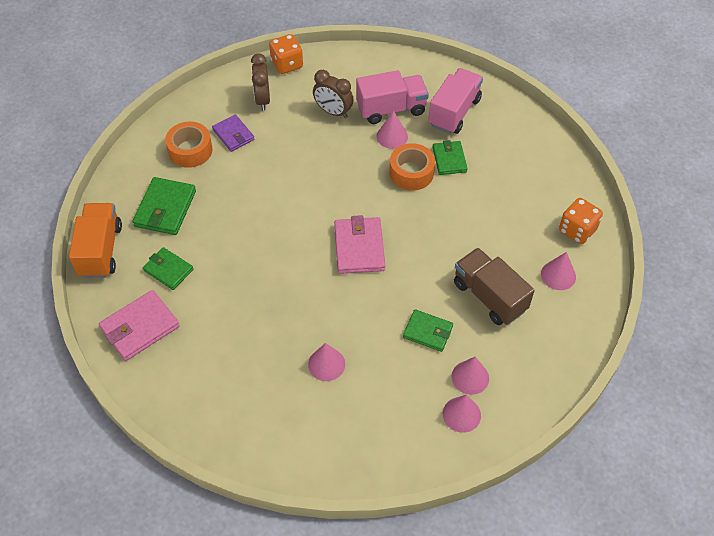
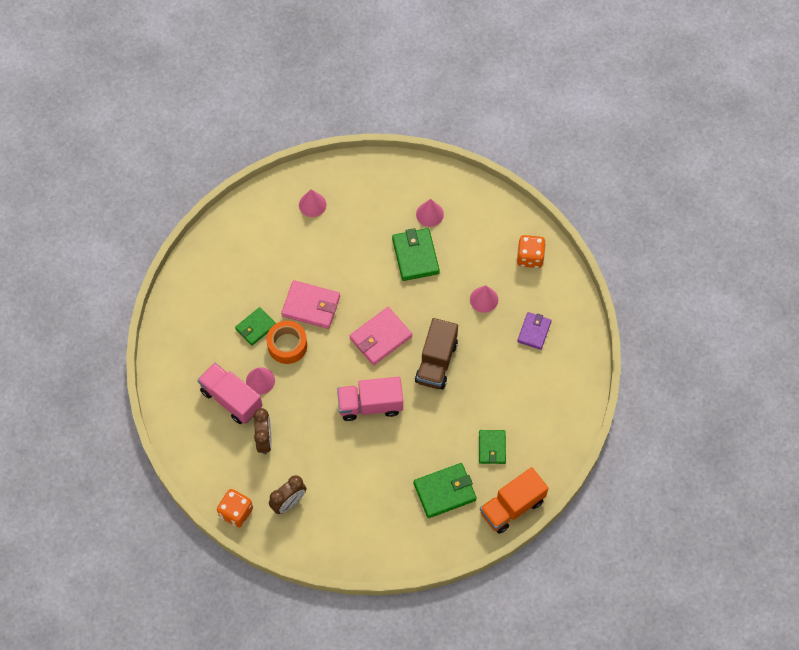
camera: 125 degrees left, 10 degrees up
(140, 327) = (546, 430): pink wallet -> pink wallet (311, 306)
(190, 150) = (379, 517): orange tape -> none
(233, 135) = (341, 497): purple wallet -> purple wallet (534, 332)
(428, 332) = (415, 256): green wallet -> green wallet, size x1.52
(454, 112) = (203, 352): pink truck -> pink truck (370, 405)
(461, 414) = (458, 205): pink cone -> none
(489, 296) = (360, 235): brown truck -> brown truck (436, 362)
(577, 230) = (264, 212): orange dice -> orange dice (530, 257)

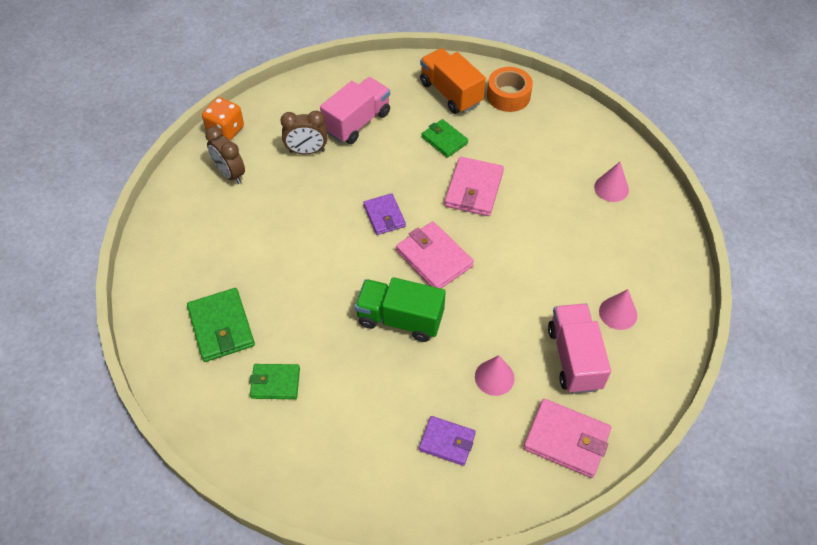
camera: 90 degrees right, 10 degrees down
(260, 380) = (378, 146): pink cone -> none
(287, 345) = (422, 168): orange tape -> orange tape (508, 96)
(338, 375) = (384, 216): none -> purple wallet
(370, 405) = (344, 248): pink truck -> pink truck (574, 358)
(415, 256) = (553, 296): green wallet -> none
(436, 362) = (400, 319): brown truck -> green truck
(512, 507) = (189, 406): orange truck -> orange truck (450, 93)
(530, 257) = (566, 440): orange dice -> pink wallet

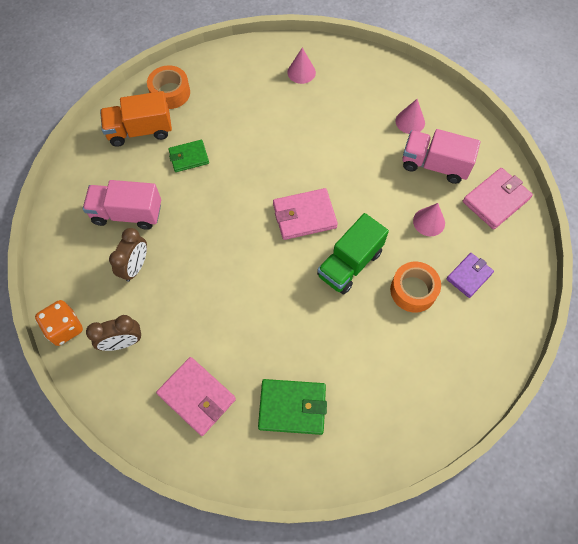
camera: 65 degrees left, 10 degrees up
(275, 383) = (367, 381): green wallet -> none
(357, 122) = (127, 214): pink truck -> pink truck turned 60 degrees counterclockwise
(384, 216) = (243, 234): purple wallet -> none
(399, 390) = (413, 290): none -> orange tape
(473, 189) = (251, 159): pink wallet -> pink wallet (197, 397)

